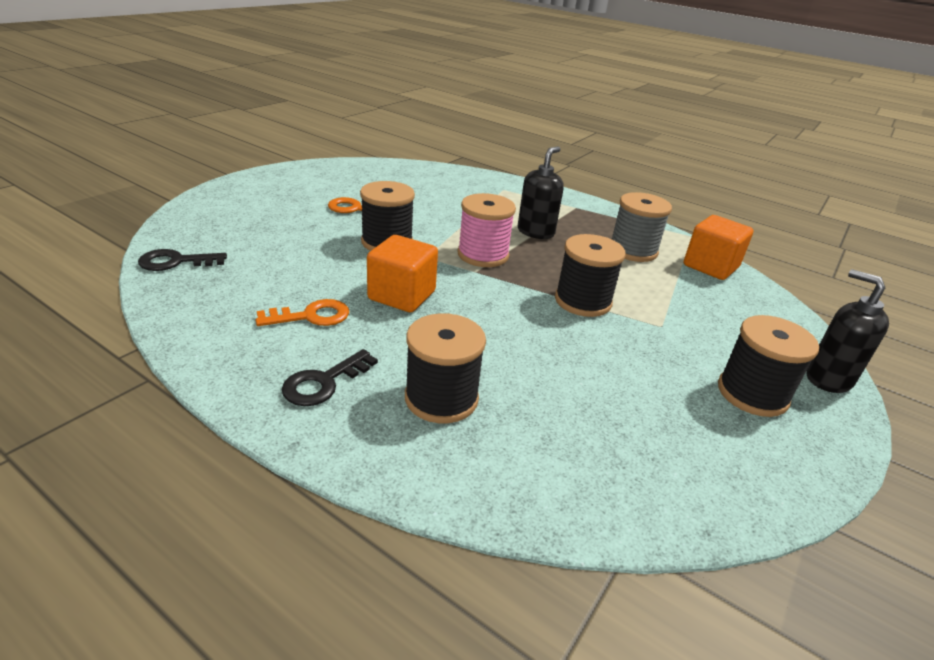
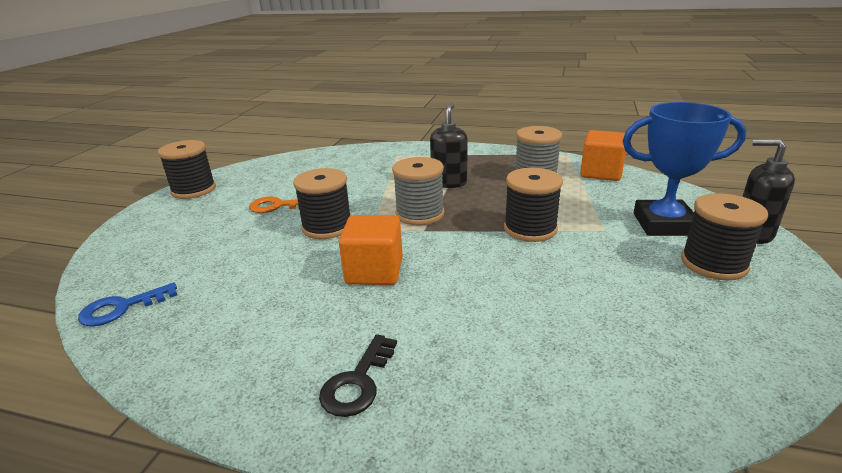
camera: 15 degrees left, 5 degrees down
(176, 262) = (122, 308): black key -> blue key
(311, 316) = (301, 319): orange key -> none
(441, 398) = (479, 357): black spool -> black spool (193, 190)
(483, 255) = (420, 214): pink spool -> grey spool
(733, 339) = (663, 224): none -> blue trophy

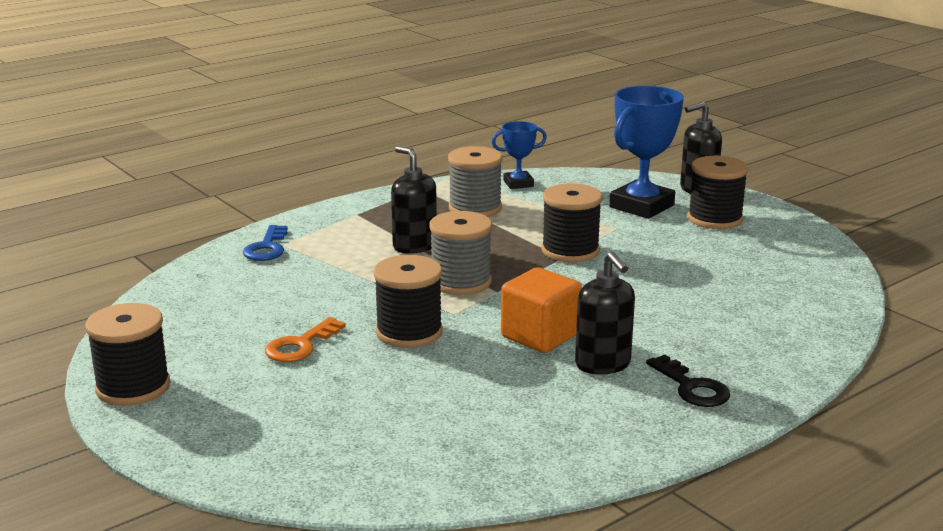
camera: 55 degrees left, 5 degrees down
(122, 308) = (416, 479): blue key -> blue key (267, 248)
(355, 316) = (603, 364): none -> black soap dispenser
(601, 173) = (518, 183): orange cube -> blue trophy

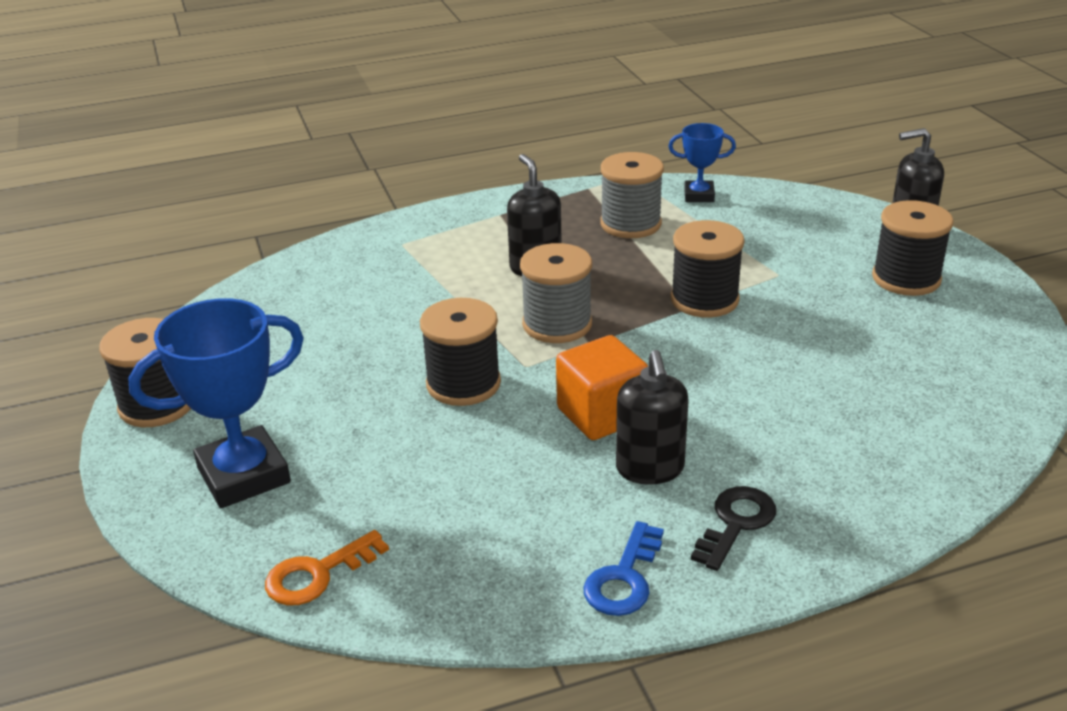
camera: 20 degrees right, 10 degrees up
(267, 248) = (383, 246): blue key -> blue key (624, 578)
(301, 345) = (344, 381): orange key -> orange key (318, 574)
(641, 206) = (826, 247): blue trophy -> blue trophy (244, 475)
(692, 387) = (735, 523): black key -> black key turned 135 degrees counterclockwise

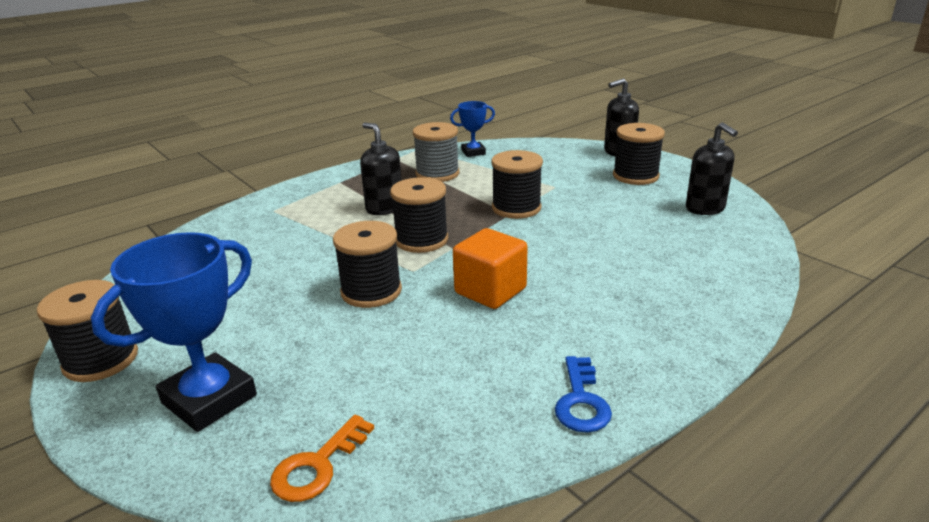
camera: 20 degrees left, 5 degrees down
(557, 324) = (421, 240): grey spool -> black spool
(650, 469) = (549, 319): black soap dispenser -> black soap dispenser (705, 208)
(735, 523) = (635, 342): black key -> none

